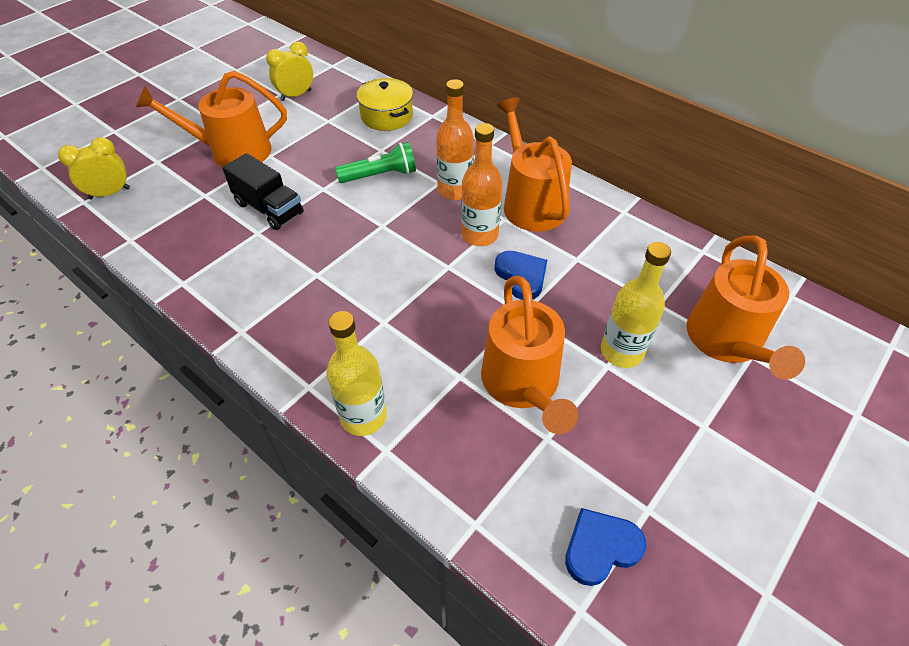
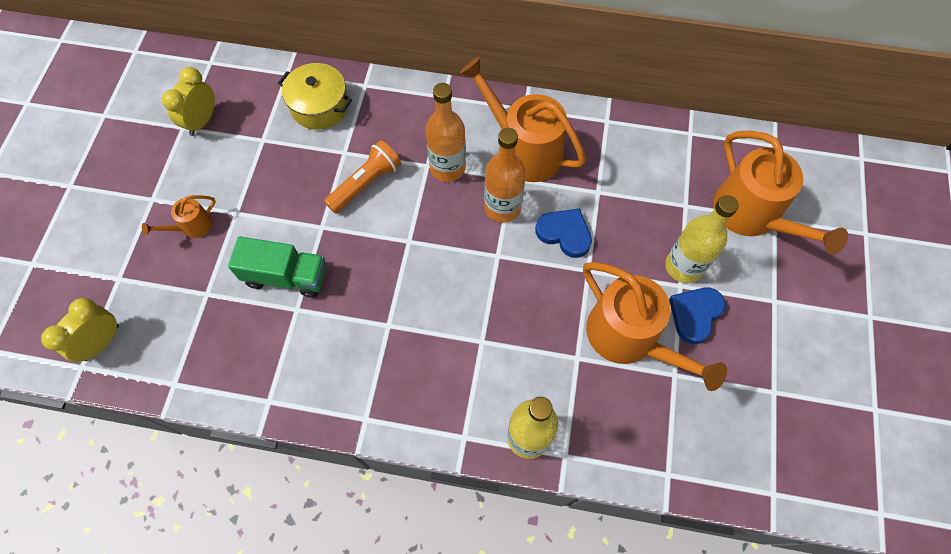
camera: 30 degrees left, 15 degrees up
(233, 152) = (192, 226): orange watering can -> orange watering can, size x0.47
(269, 208) = (286, 276): black truck -> green truck
(380, 175) = (366, 184): green flashlight -> orange flashlight
(600, 548) = (760, 440): blue heart -> blue heart (695, 314)

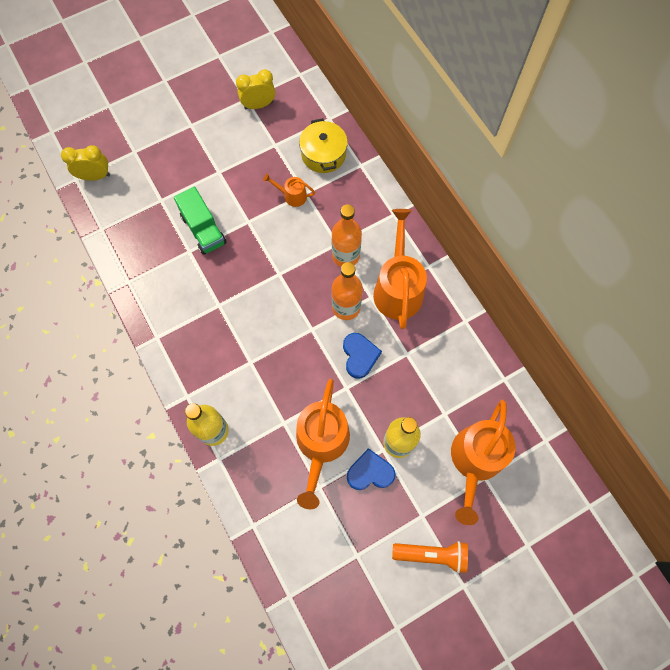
camera: 50 degrees right, 5 degrees up
(192, 226) = (192, 158): orange watering can -> orange watering can (292, 196)
(366, 184) = (295, 221): orange flashlight -> orange flashlight (431, 554)

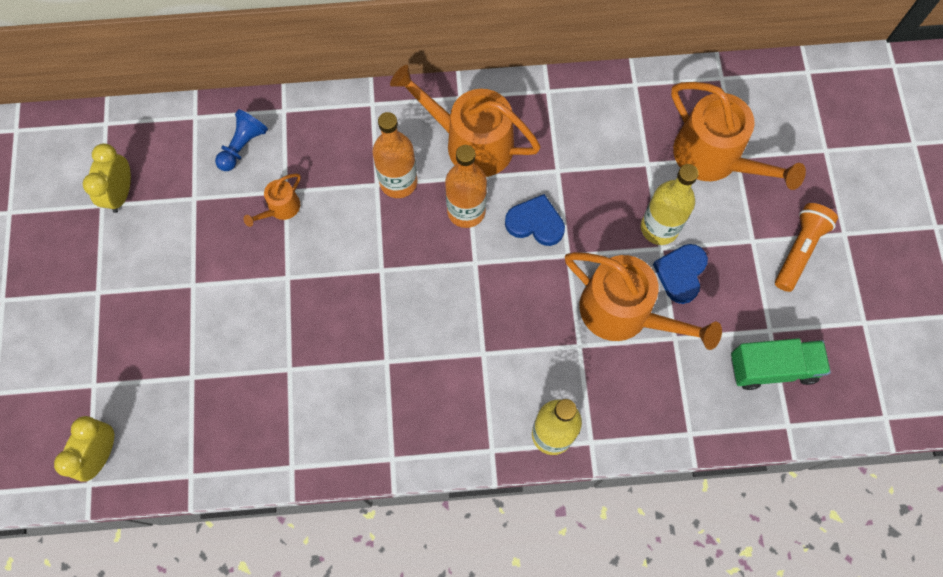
camera: 65 degrees left, 0 degrees up
(203, 229) = (268, 338): green truck -> green truck (772, 368)
(323, 154) = (243, 146): yellow pot -> blue pawn

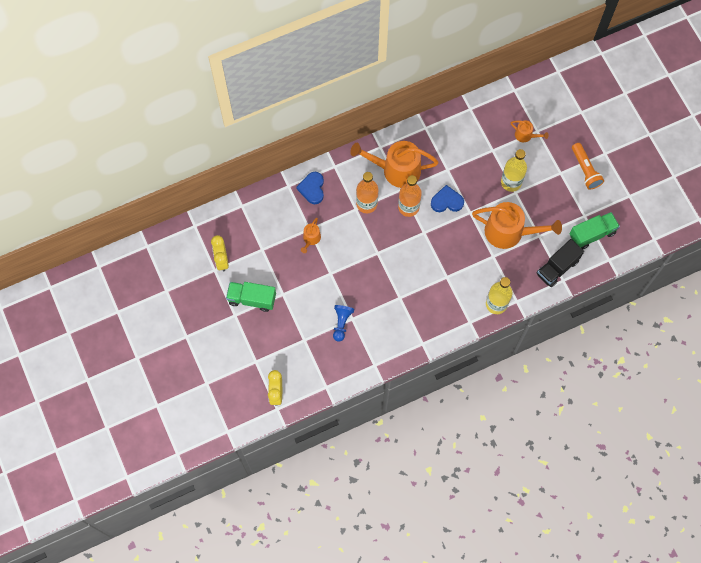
camera: 20 degrees left, 0 degrees up
(138, 275) = (252, 299): none -> green truck
(243, 146) = (275, 213): blue pawn -> blue pawn (341, 323)
(681, 273) = (530, 202): blue heart -> blue heart (312, 188)
(688, 406) = (557, 267): none -> black truck
(714, 157) = (525, 135): orange watering can -> orange watering can, size x0.47
(799, 250) = (585, 170): orange flashlight -> orange flashlight turned 150 degrees clockwise

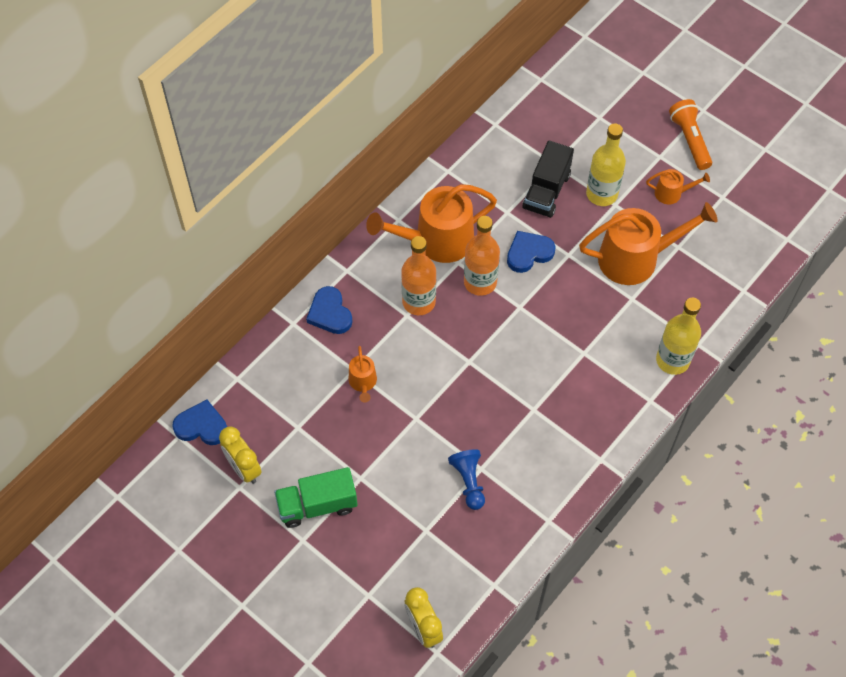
camera: 25 degrees left, 10 degrees down
(210, 225) = (201, 426): none -> blue heart
(525, 135) = (587, 128): orange watering can -> orange watering can (671, 193)
(557, 267) = (726, 277): black truck -> black truck (546, 191)
(585, 170) = (690, 140): orange flashlight -> orange flashlight turned 150 degrees counterclockwise
(592, 234) = (746, 216): green truck -> none

